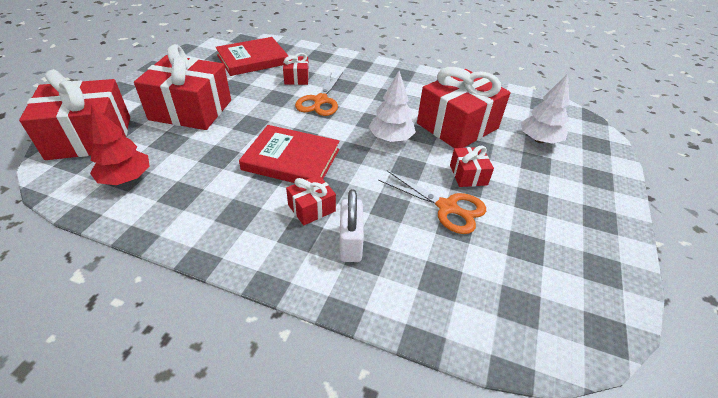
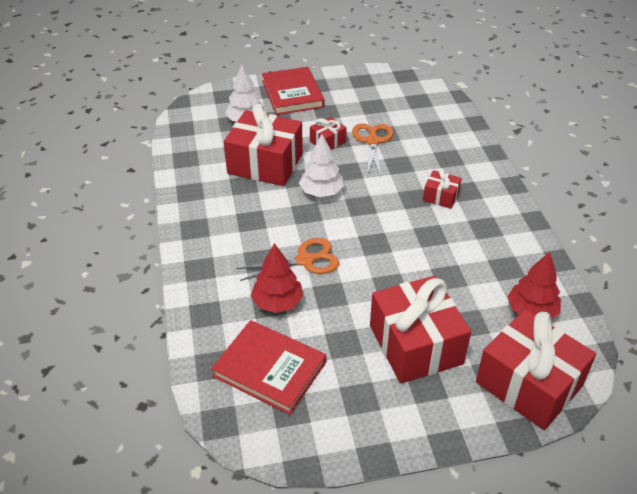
camera: 120 degrees left, 0 degrees up
(291, 159) = (406, 232): red book -> red book (292, 94)
(297, 78) = (277, 302): red gift -> red tree
(350, 243) = (448, 168): white padlock -> none

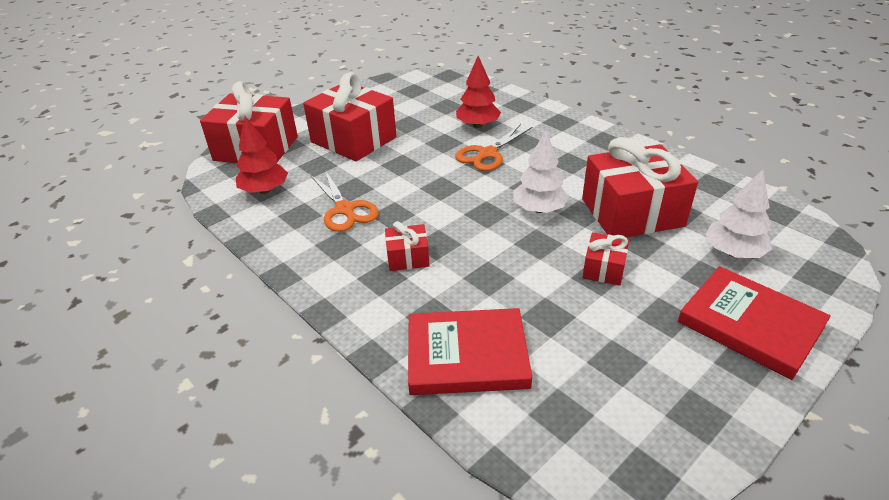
camera: 150 degrees right, 5 degrees down
(269, 369) = (444, 98): red book -> red book (467, 355)
(372, 141) = (551, 295): orange scissors -> orange scissors (345, 209)

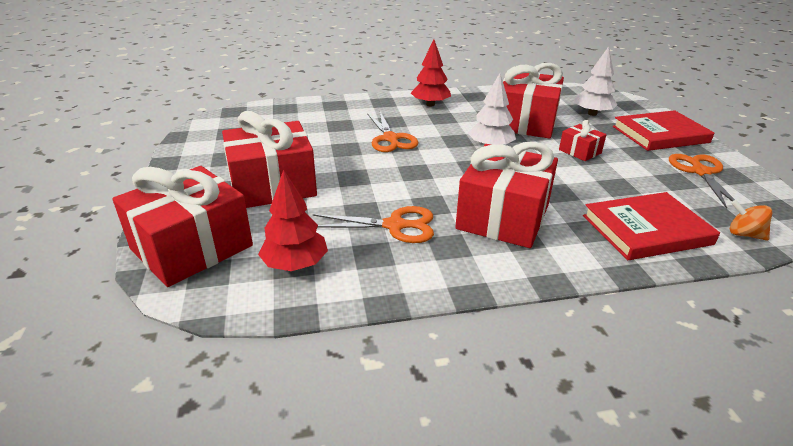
camera: 60 degrees left, 5 degrees down
(408, 257) = (503, 217): red gift -> red gift, size x2.14
(467, 355) = (646, 230): red book -> red book turned 45 degrees clockwise
(478, 125) = (341, 128): red tree -> red tree (430, 104)
(531, 442) = (744, 234): none -> orange spinning top
(670, 382) = (701, 172): none -> orange scissors

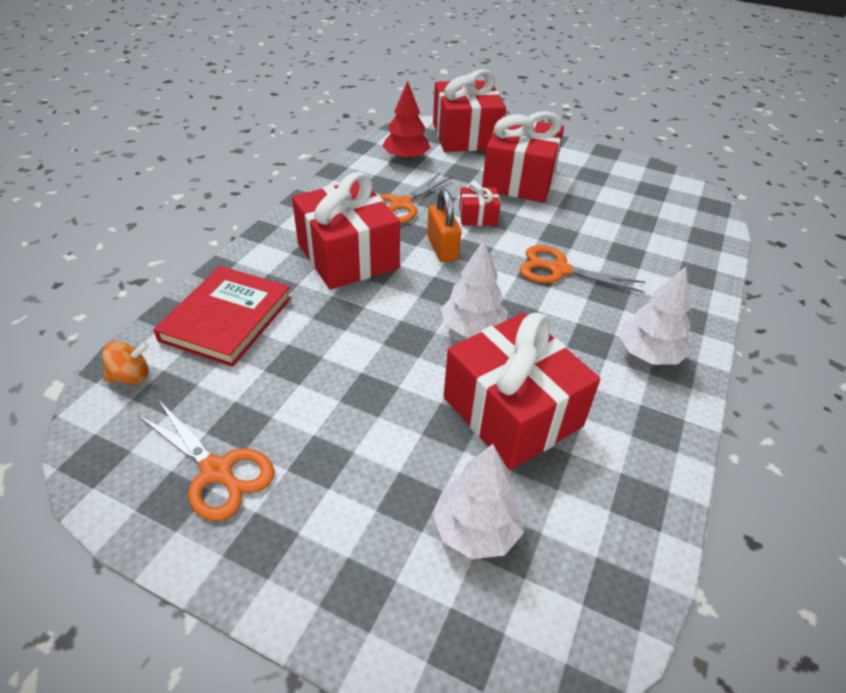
camera: 125 degrees right, 10 degrees up
(429, 183) = (442, 248): none -> orange padlock
(430, 104) = (648, 354): red tree -> white tree
(580, 151) = (386, 397): red gift -> red gift (477, 216)
(660, 134) = (329, 549): red book -> none

